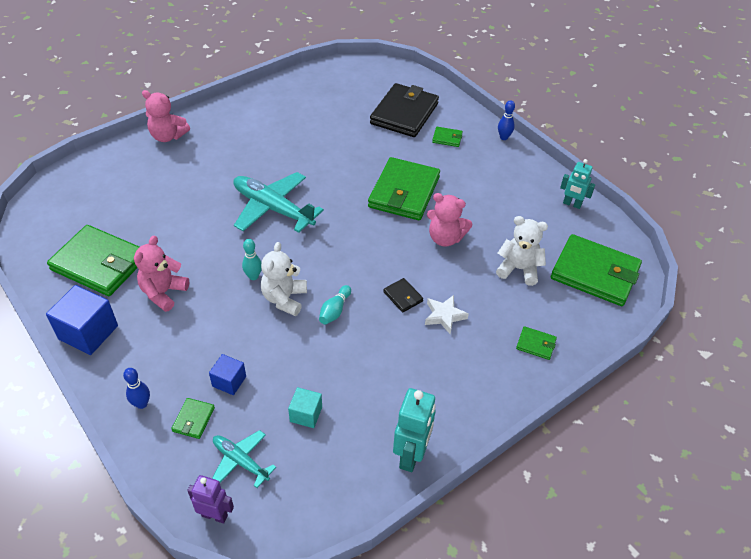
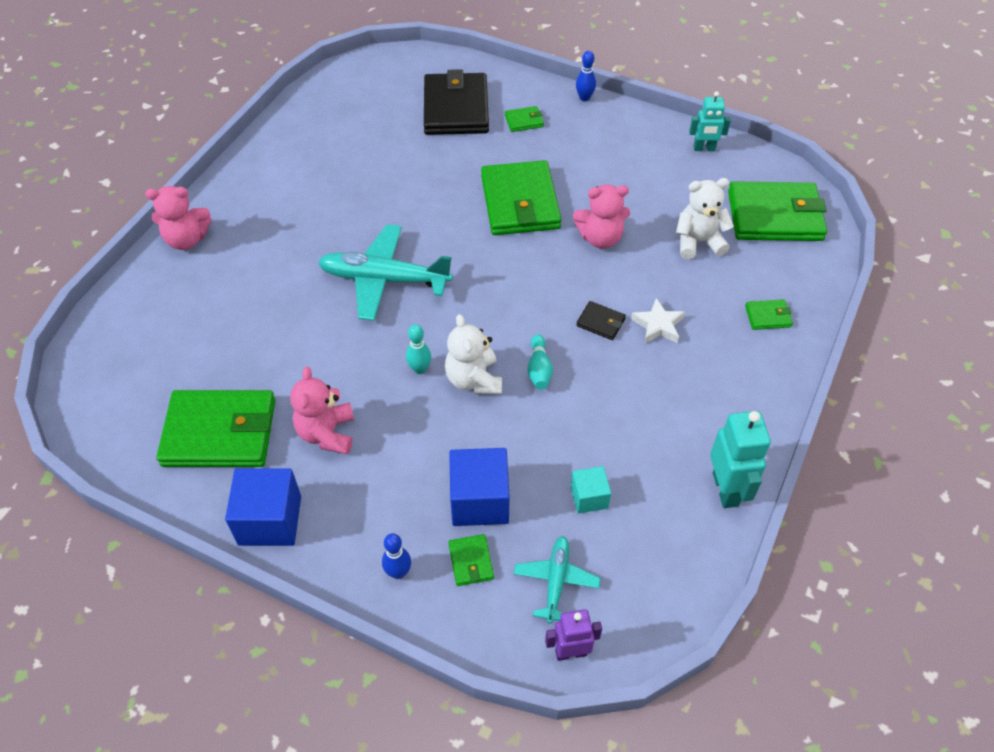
camera: 25 degrees left, 5 degrees up
(229, 381) = (479, 500): blue cube -> blue cube, size x1.75
(240, 461) = (556, 581): turquoise plane -> turquoise plane turned 90 degrees clockwise

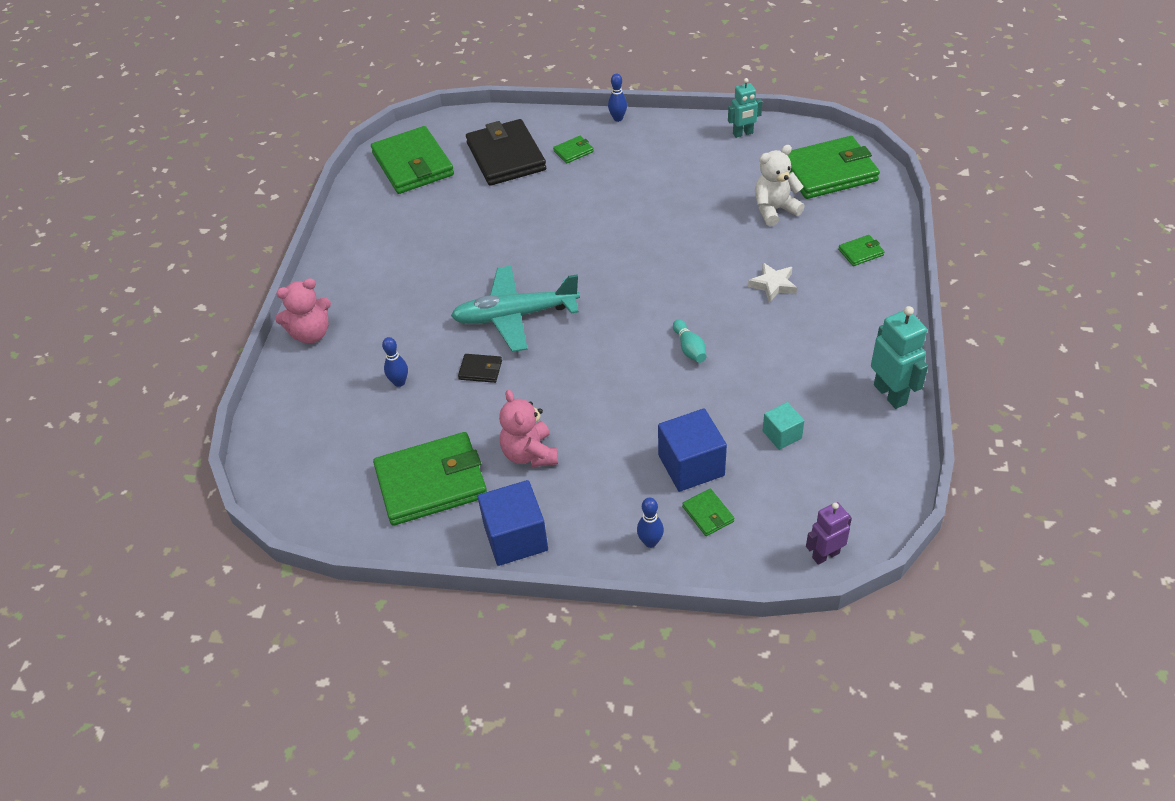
camera: 15 degrees left, 5 degrees down
(242, 316) = (399, 382): none -> blue bowling pin
(419, 369) = (585, 378): turquoise bowling pin -> none
(474, 380) = (637, 373): white teddy bear -> none
(520, 202) = (604, 219): green wallet -> green wallet (413, 164)
(556, 581) = (786, 506): turquoise plane -> none
(600, 238) = (689, 229): pink teddy bear -> none
(600, 322) = (723, 296): black wallet -> black wallet (480, 370)

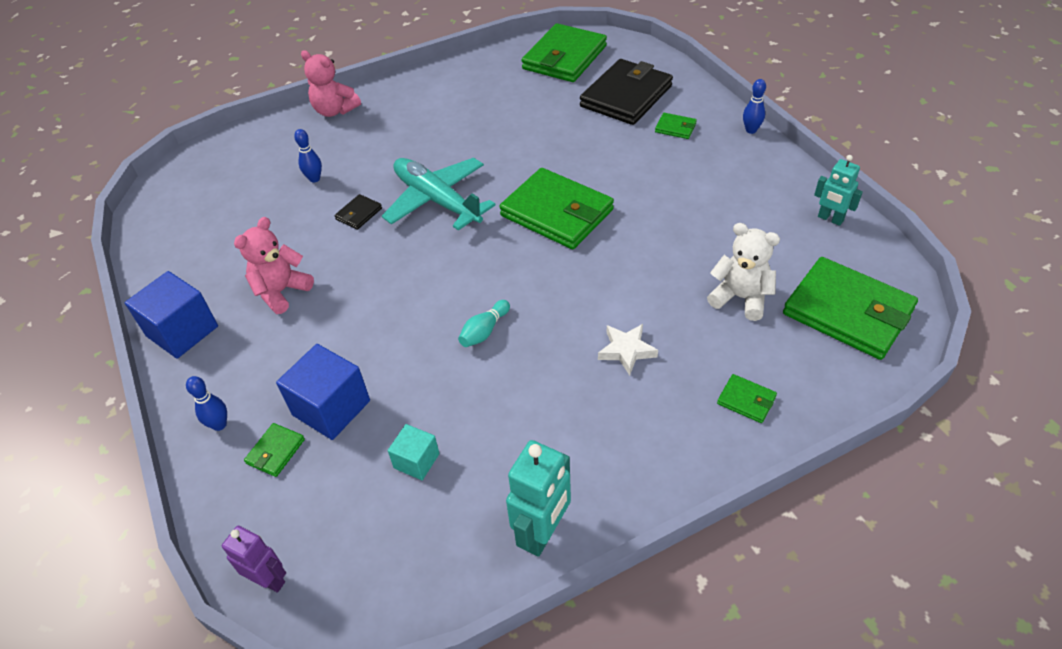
camera: 55 degrees right, 0 degrees up
(431, 482) = (218, 251): green wallet -> green wallet (557, 213)
(480, 370) = (359, 214): black wallet -> black wallet turned 60 degrees clockwise

